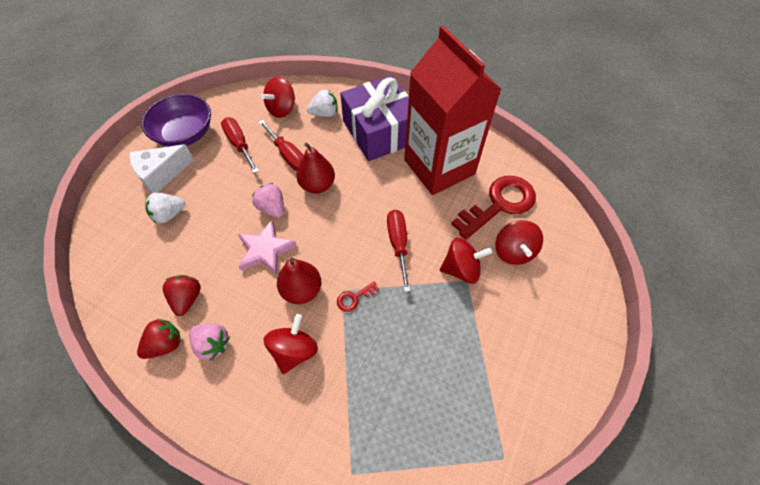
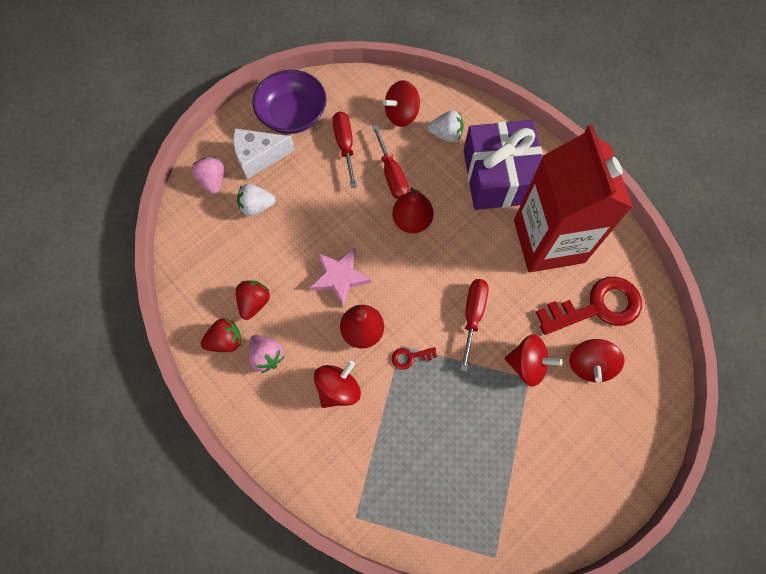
camera: 20 degrees right, 10 degrees up
(272, 208) = (358, 233): pink strawberry -> pink strawberry (213, 181)

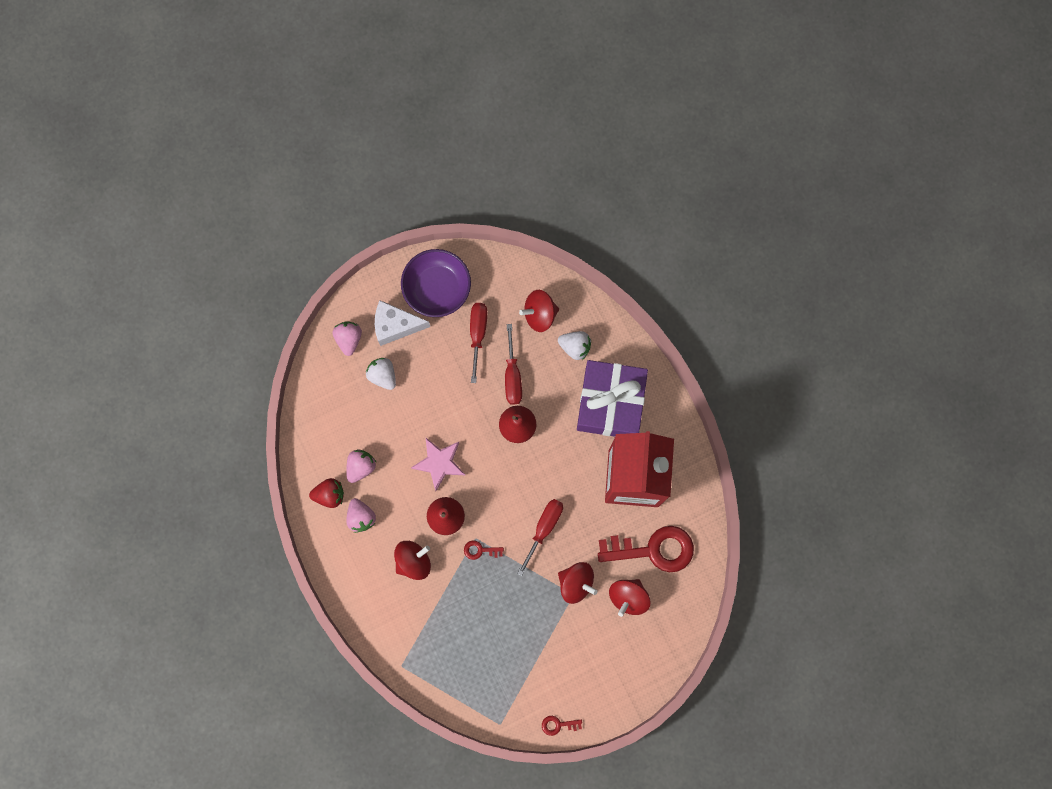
camera: 15 degrees right, 10 degrees up
(254, 302) = (361, 467): red strawberry -> pink strawberry
(256, 206) = (383, 375): white strawberry -> white strawberry turned 45 degrees clockwise
(564, 537) = (558, 725): none -> red key

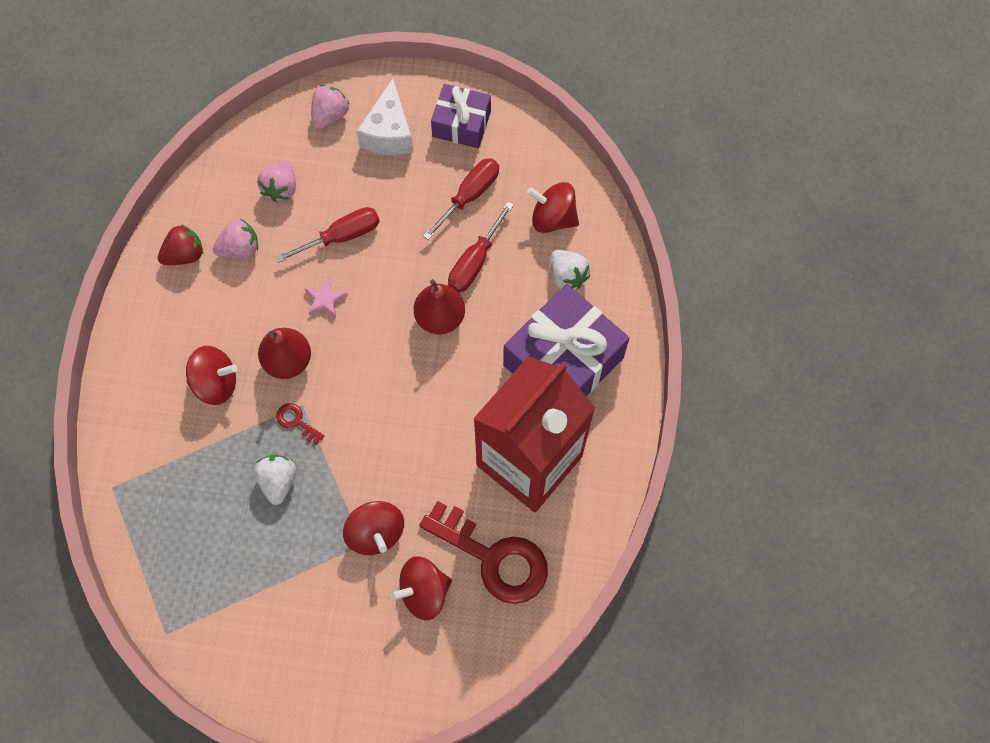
camera: 35 degrees right, 10 degrees down
(329, 494) = (185, 255): red strawberry -> red strawberry turned 60 degrees counterclockwise
(361, 517) = (198, 299): pink strawberry -> pink strawberry (281, 188)
(383, 375) = (336, 173): white strawberry -> white strawberry (278, 481)
(395, 326) = (389, 133): white cheese -> white cheese turned 120 degrees counterclockwise
(437, 288) = (461, 124): purple bowl -> purple gift
(439, 463) = (325, 299): pink star -> pink star, size x0.58
(544, 528) = (385, 447): red screwdriver -> red screwdriver (342, 236)
(558, 725) = (230, 683): red key -> none

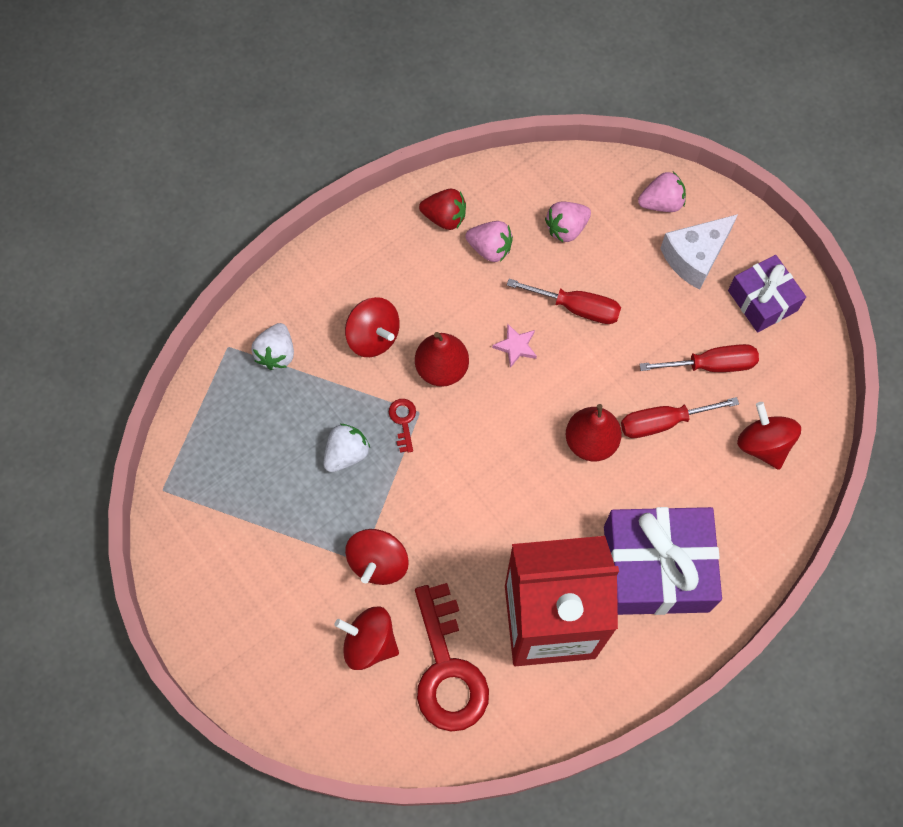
camera: 45 degrees right, 0 degrees up
(567, 276) = (728, 503): white strawberry -> white strawberry (276, 353)

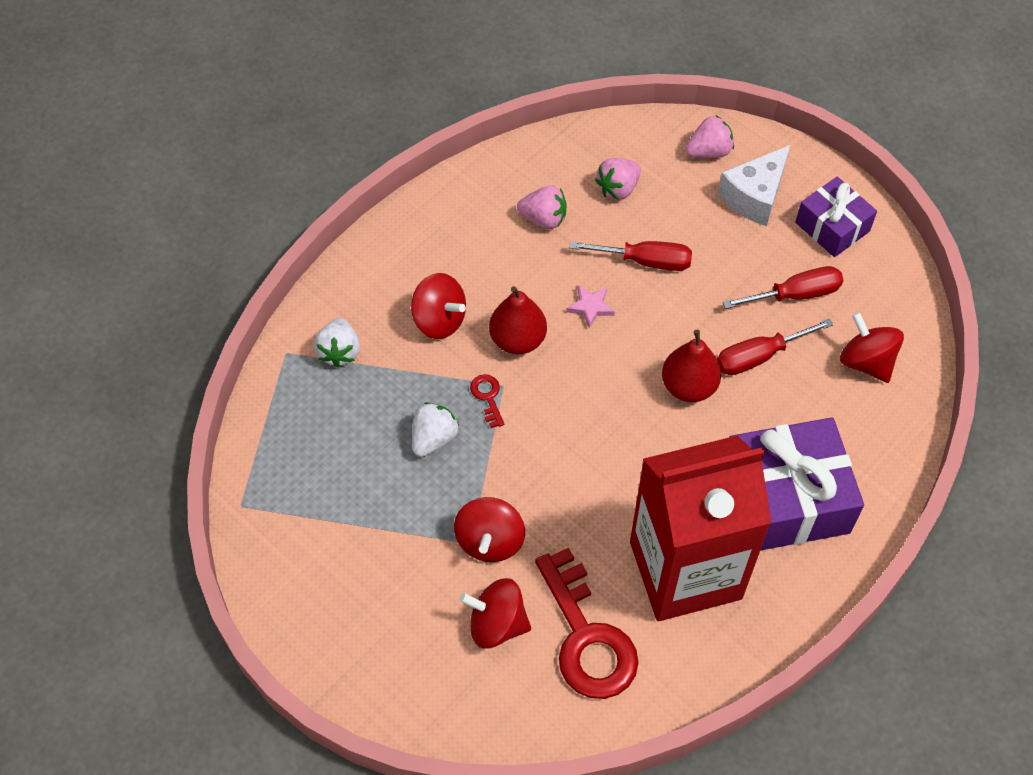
camera: 10 degrees left, 10 degrees down
(444, 217) = (490, 196): red strawberry -> none

